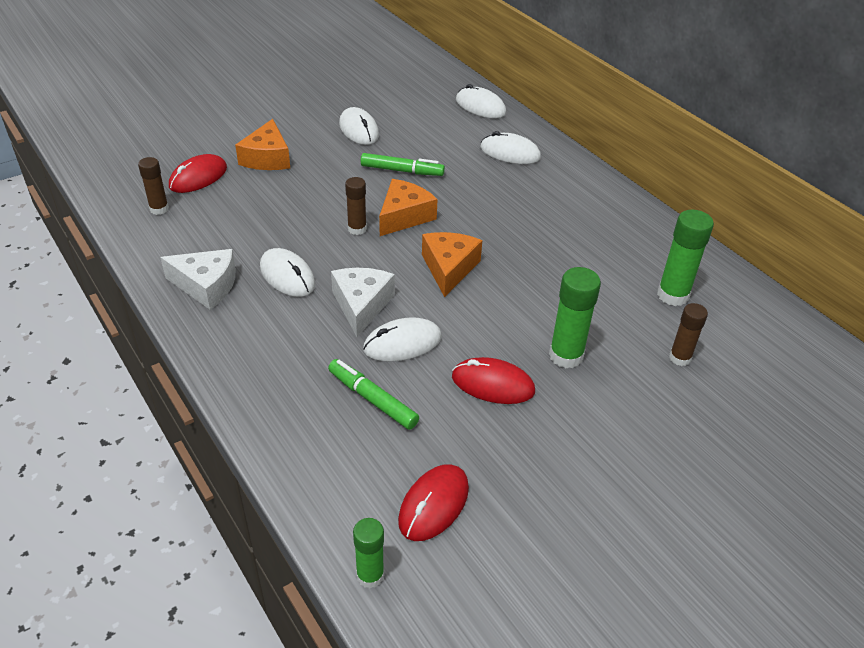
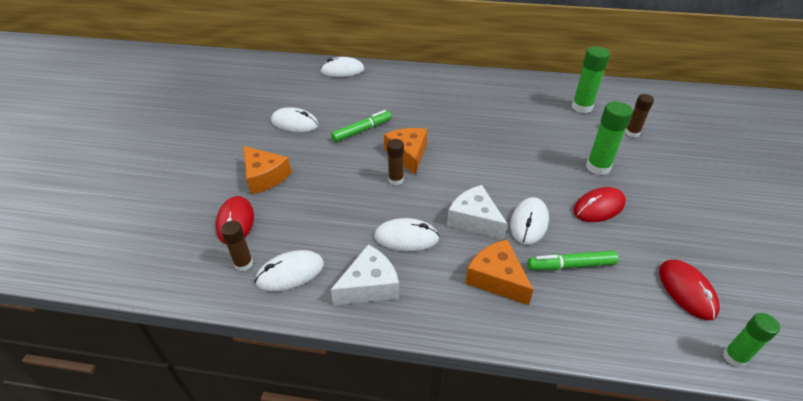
camera: 45 degrees left, 0 degrees up
(449, 268) = (478, 165): orange cheese -> orange cheese (496, 278)
(510, 153) = (400, 86): white mouse -> white mouse (290, 273)

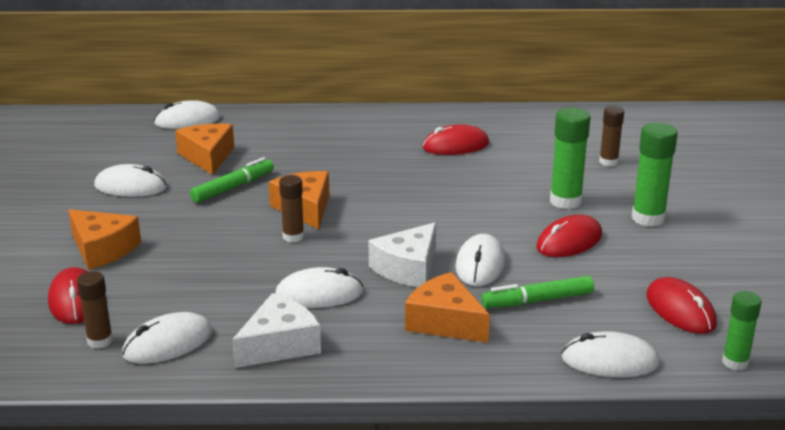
camera: 10 degrees left, 15 degrees down
(349, 102) = (207, 157): none -> orange cheese
(474, 220) = (408, 268): white cheese -> white cheese turned 90 degrees counterclockwise
(520, 108) = (455, 146): none -> red mouse
(582, 107) = (539, 139): green glue stick -> green glue stick (648, 218)
(626, 340) = (610, 361): none -> white mouse

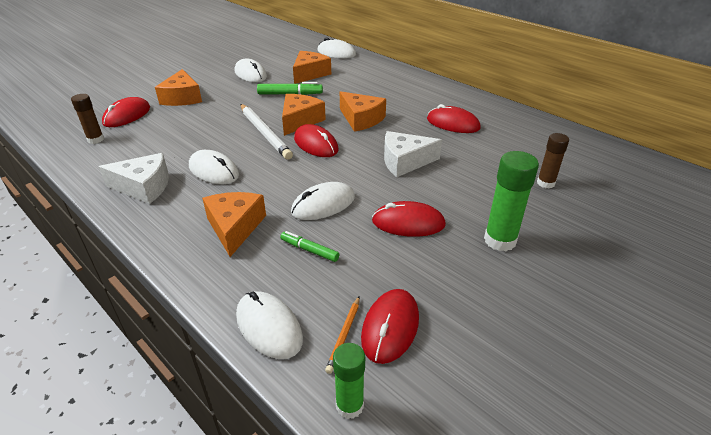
camera: 45 degrees right, 10 degrees up
(168, 343) = (111, 156): white mouse -> none
(293, 237) = (264, 133): brown glue stick -> white pencil
(364, 179) = (361, 119): none -> orange cheese
(369, 221) = (316, 144): none -> red mouse
(408, 268) = (281, 183): white cheese -> white cheese (405, 162)
(537, 301) = (309, 250): green marker -> green marker, size x0.65
(565, 201) = (458, 194): green glue stick -> none
(663, 332) = (344, 335): none -> orange pencil

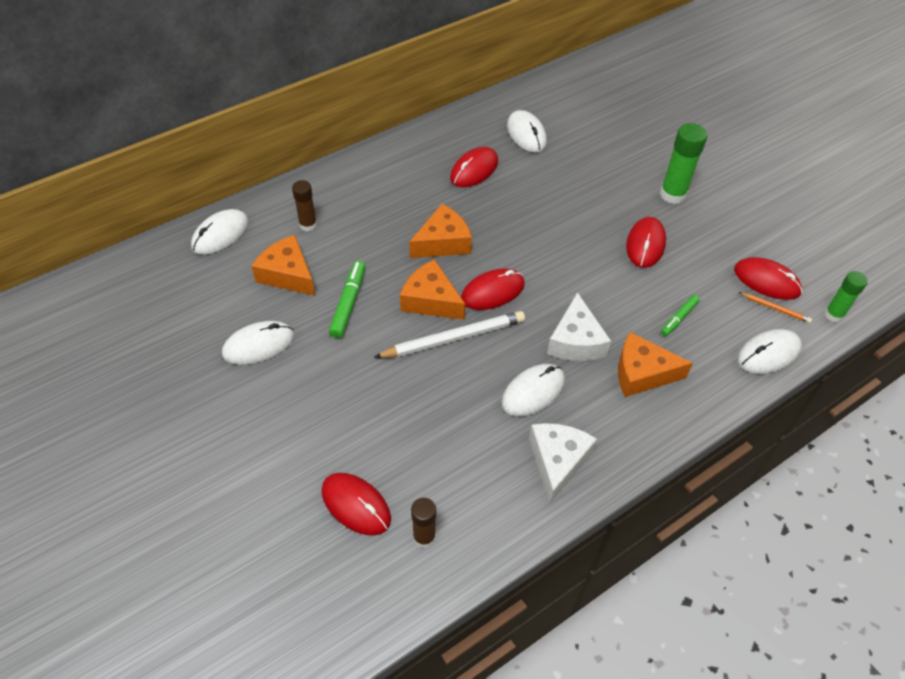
camera: 80 degrees left, 15 degrees up
(182, 98) = (316, 434): orange cheese -> none
(323, 204) = (611, 300): white mouse -> white mouse (526, 134)
(405, 162) = (544, 225): white cheese -> white cheese (576, 341)
(545, 183) = (596, 141): brown glue stick -> brown glue stick (308, 225)

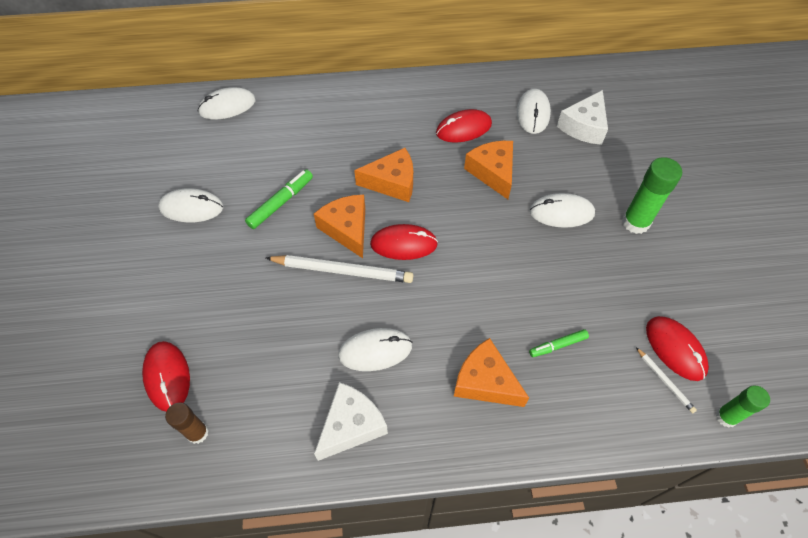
camera: 30 degrees right, 5 degrees up
(287, 274) = (252, 159): orange cheese -> orange cheese (492, 172)
(308, 225) = (296, 124): brown glue stick -> none
(576, 341) = (445, 322): white cheese -> white cheese (584, 126)
(645, 244) = (574, 260): red mouse -> none
(768, 353) = (626, 423): white mouse -> white mouse (561, 213)
(775, 308) = (665, 381): orange pencil -> white pencil

